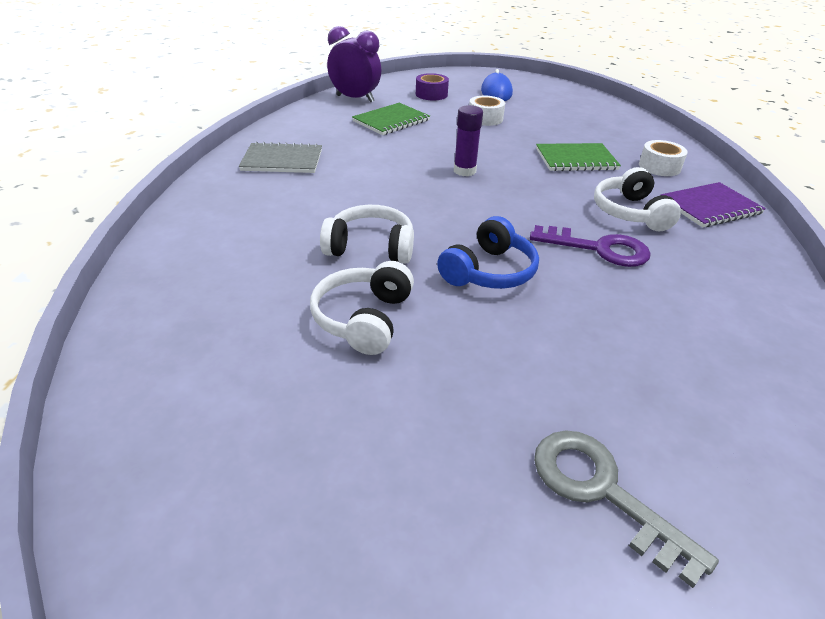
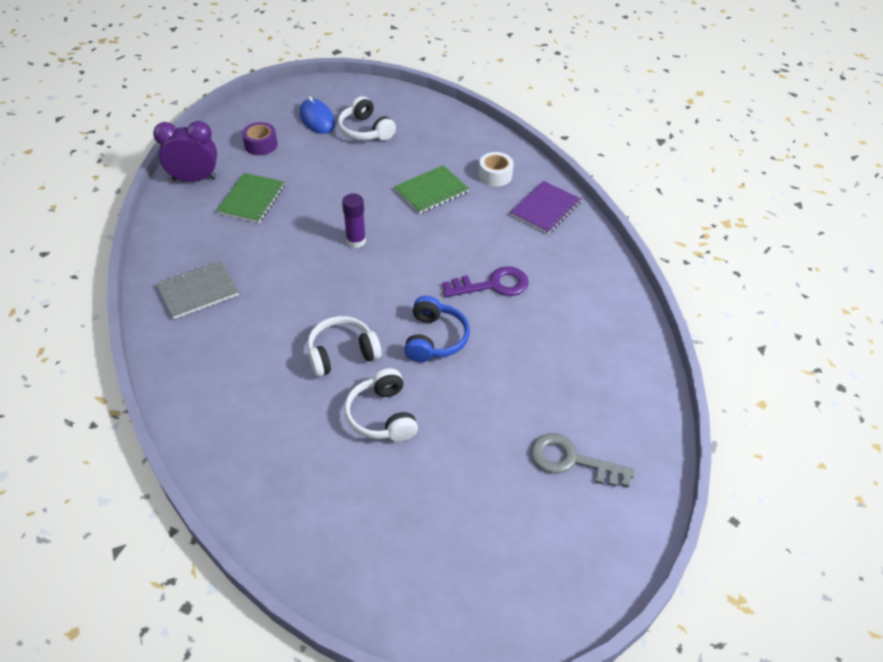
camera: 30 degrees left, 10 degrees up
(485, 118) = (331, 164): white tape -> none
(630, 213) = (497, 238): white headphones -> white headphones (365, 130)

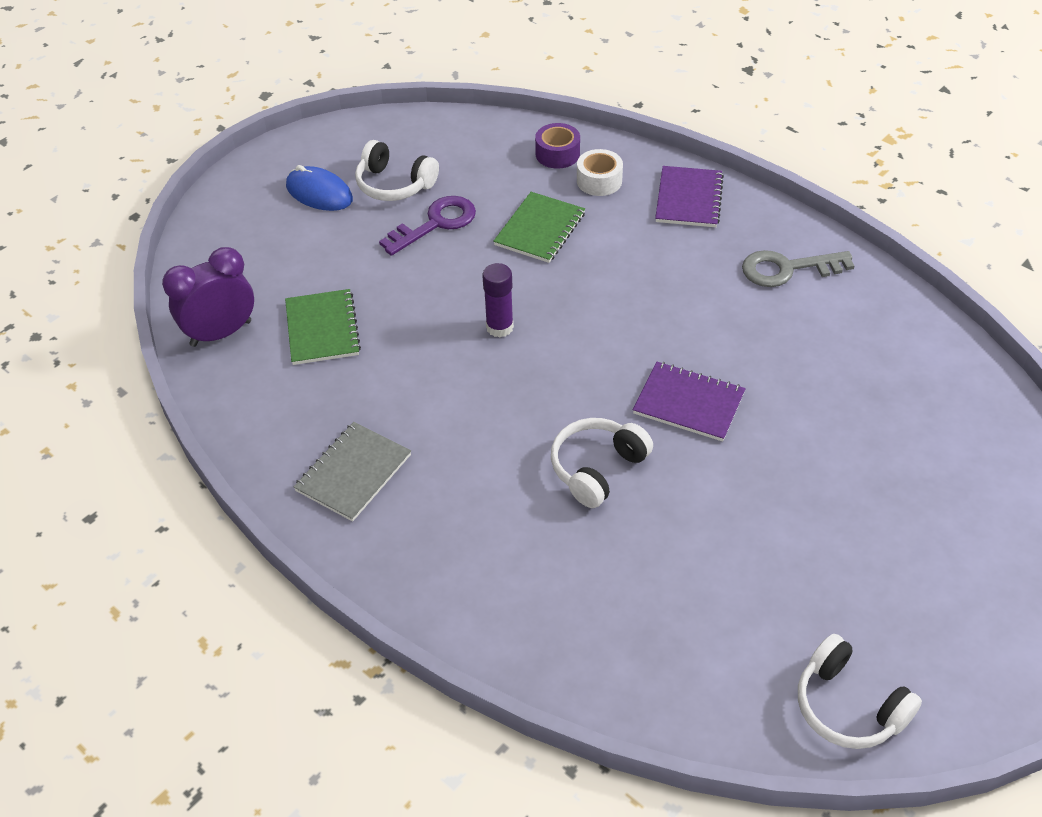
camera: 25 degrees left, 0 degrees up
(261, 145) = (272, 254): purple tape -> purple tape (557, 154)
(382, 416) = (703, 518): white headphones -> white headphones (848, 706)
(435, 339) = (688, 403): blue headphones -> purple notebook
(492, 285) = (702, 313): purple key -> purple key (435, 223)
(572, 461) = (941, 470): grey key -> grey key (787, 269)

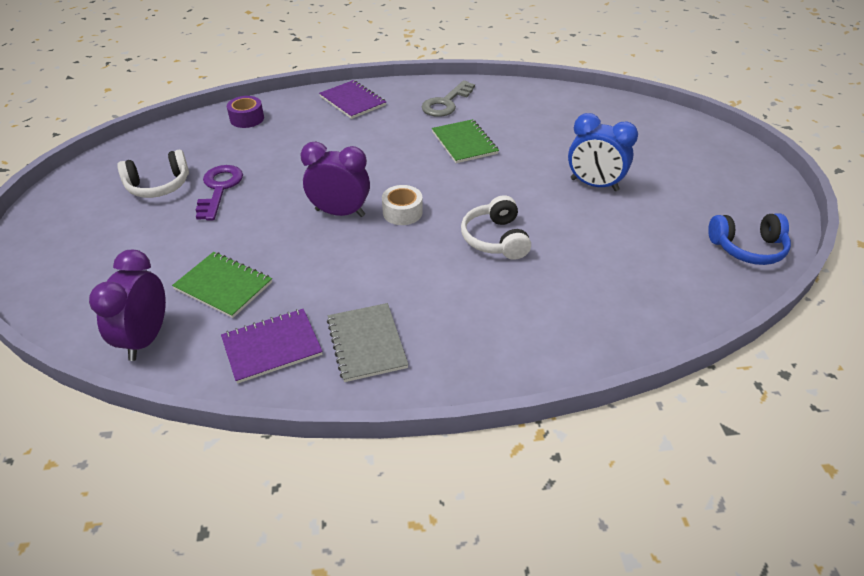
camera: 50 degrees left, 5 degrees down
(319, 193) = (106, 219): blue mouse -> none
(499, 327) = (340, 213): purple glue stick -> purple clock
(540, 229) = (291, 156): green notebook -> green notebook (464, 143)
(599, 181) = (291, 118): white tape -> white tape (402, 212)
(688, 403) = (491, 182): purple notebook -> purple notebook (272, 347)
(796, 493) = (594, 185): none -> blue clock
(848, 706) = (747, 248): white headphones -> blue headphones

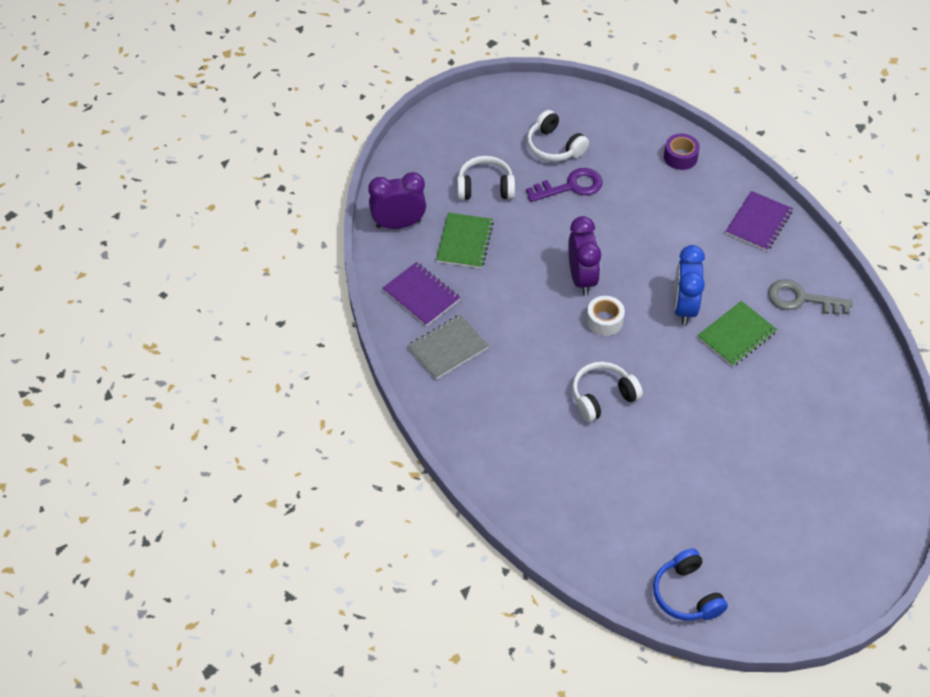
camera: 70 degrees right, 10 degrees up
(162, 248) = (485, 187): none -> white headphones
(594, 185) = (723, 456): blue clock -> blue clock (684, 307)

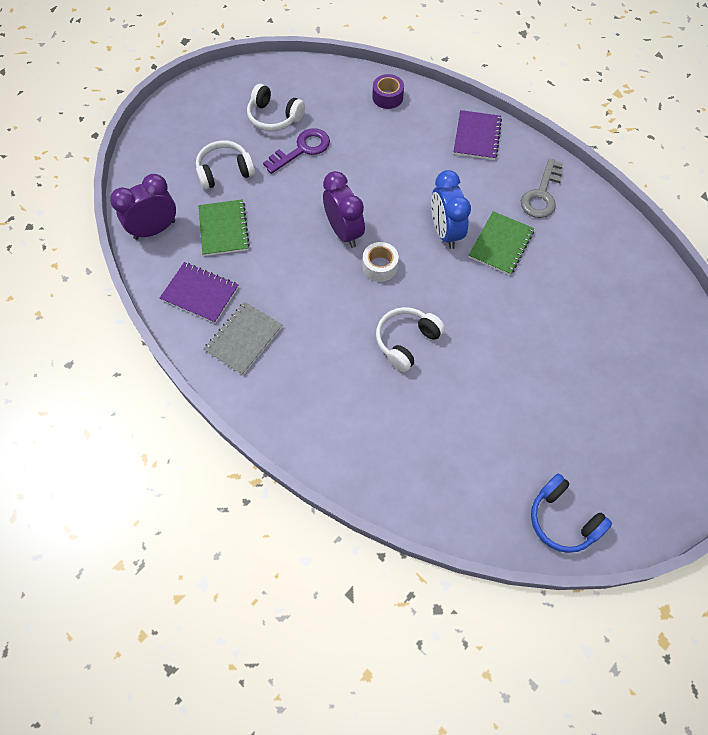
camera: 20 degrees left, 10 degrees up
(801, 299) = (541, 194): grey key -> grey key turned 60 degrees counterclockwise

